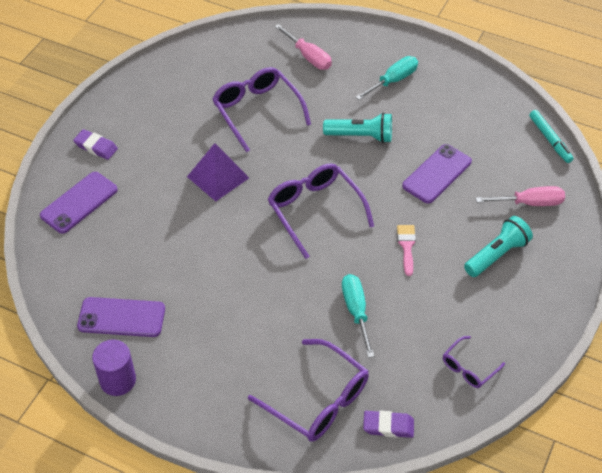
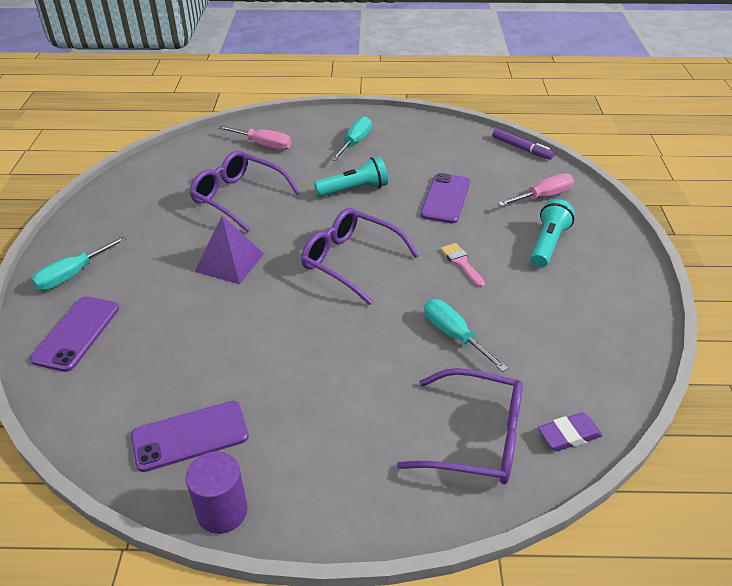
camera: 25 degrees left, 10 degrees down
(96, 147) = (73, 275): purple eraser -> turquoise screwdriver
(468, 368) = (601, 347): purple glasses -> none
(550, 139) = (521, 148): turquoise marker -> purple marker

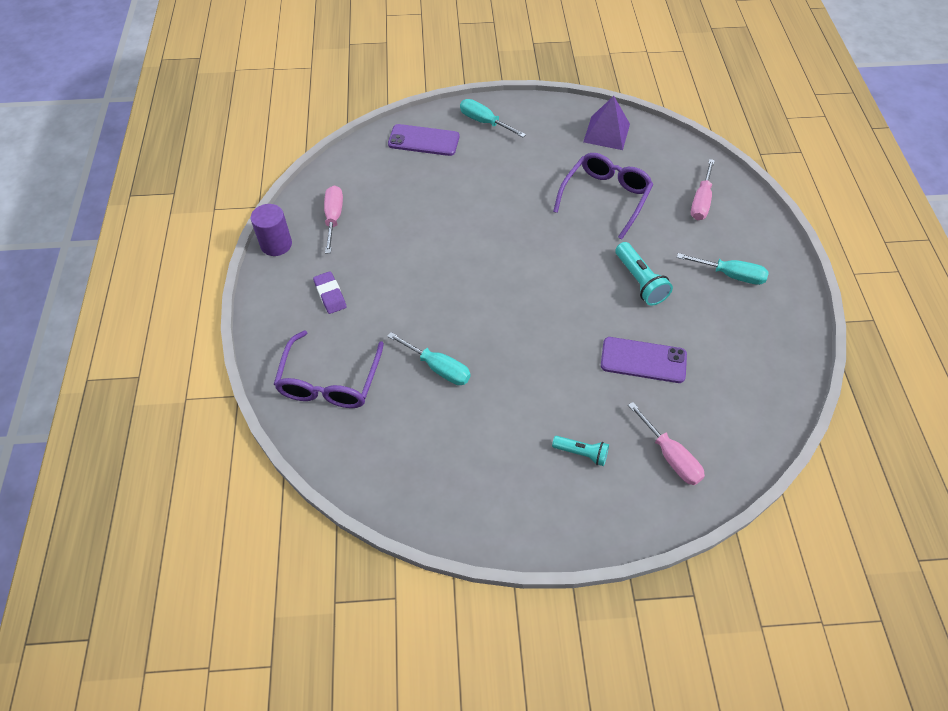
camera: 85 degrees right, 15 degrees up
(190, 436) = (333, 218): purple phone -> pink screwdriver
(229, 262) = (512, 207): purple pyramid -> purple pyramid (606, 133)
(350, 261) = (527, 288): purple glasses -> none
(454, 336) = (438, 367): turquoise screwdriver -> turquoise screwdriver turned 75 degrees clockwise
(461, 263) = (537, 373): pink brush -> none
(521, 148) = (773, 440): purple marker -> none
(548, 244) = (581, 453): turquoise flashlight -> turquoise flashlight, size x0.65
(569, 435) = (331, 446): purple eraser -> purple eraser (330, 295)

